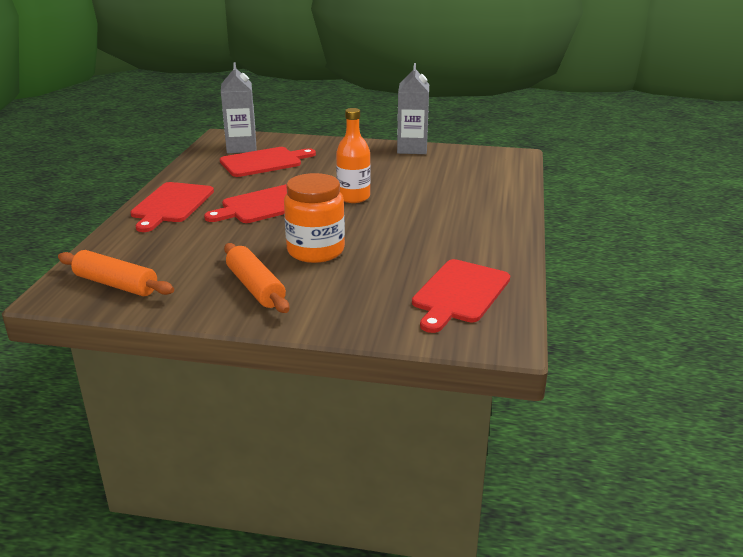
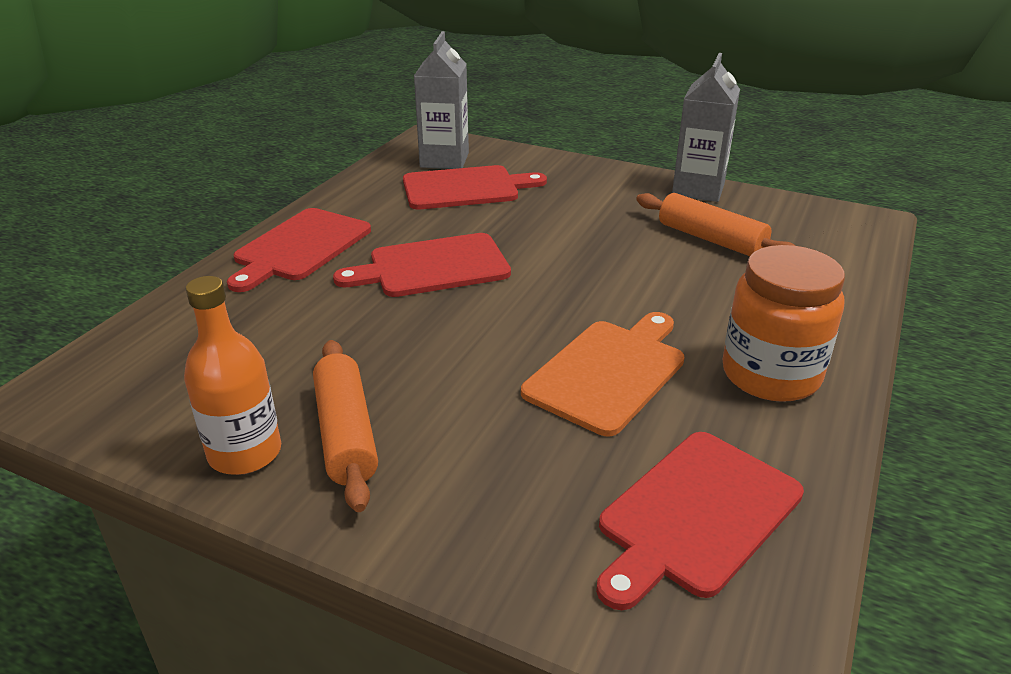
camera: 15 degrees right, 5 degrees up
(116, 284) = (142, 388): orange rolling pin -> orange rolling pin (711, 239)
(315, 251) = (474, 370): orange jar -> orange jar (770, 375)
(353, 197) = (575, 269): orange bottle -> orange bottle (245, 453)
(392, 242) = (609, 372): none -> orange cutting board

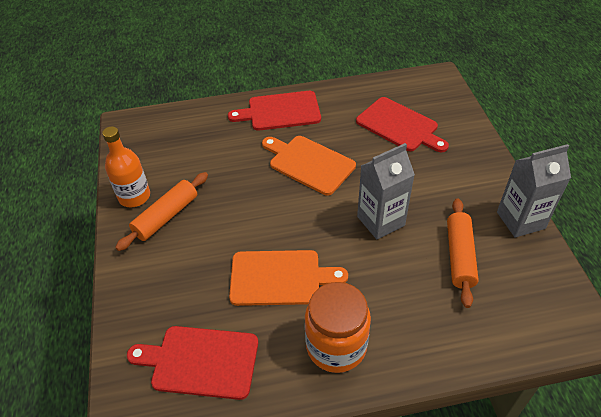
camera: 55 degrees right, 15 degrees up
(432, 267) = (309, 163): red cutting board -> orange cutting board
(444, 160) = (421, 99): grey carton -> grey carton (380, 221)

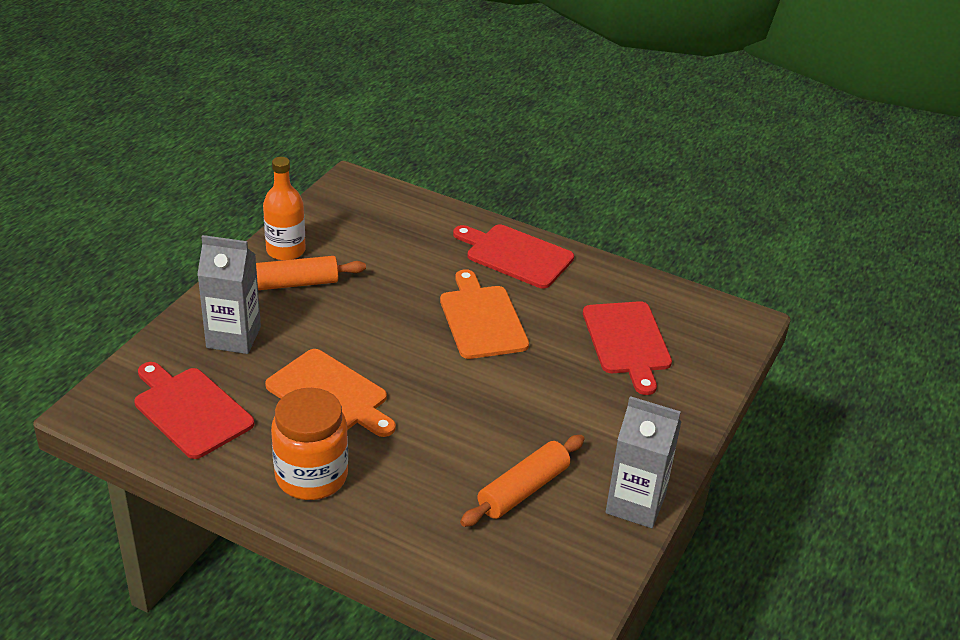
camera: 35 degrees right, 10 degrees down
(380, 221) = (485, 411): grey carton -> grey carton (233, 337)

